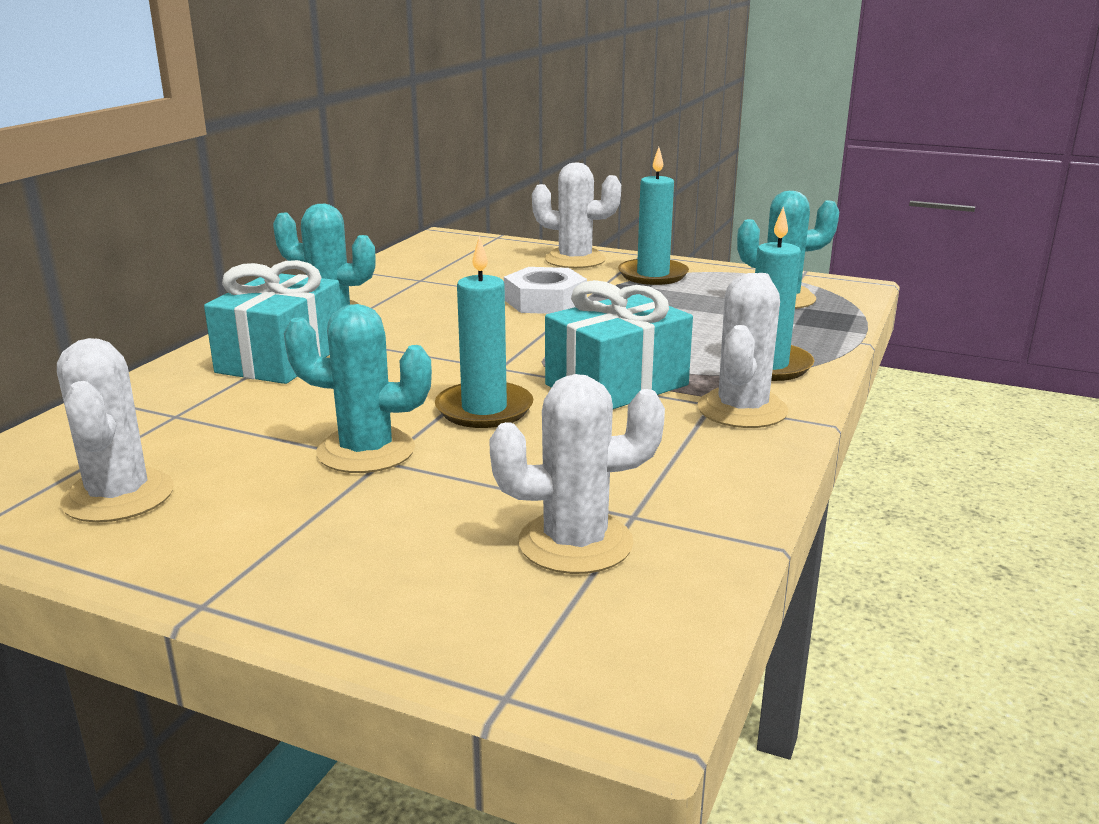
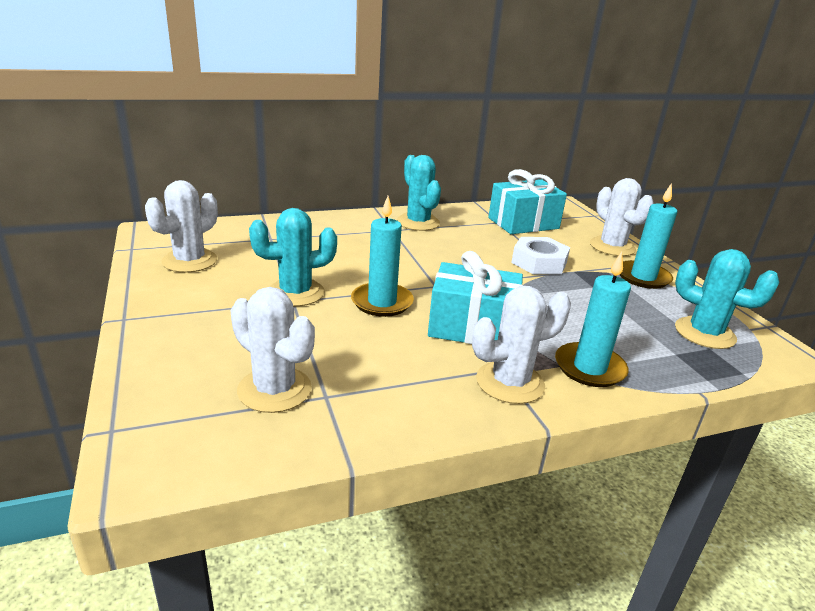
camera: 45 degrees right, 5 degrees up
(281, 358) = (356, 233): turquoise gift -> turquoise gift (523, 223)
(366, 451) = (296, 293): turquoise cactus -> turquoise cactus turned 75 degrees counterclockwise

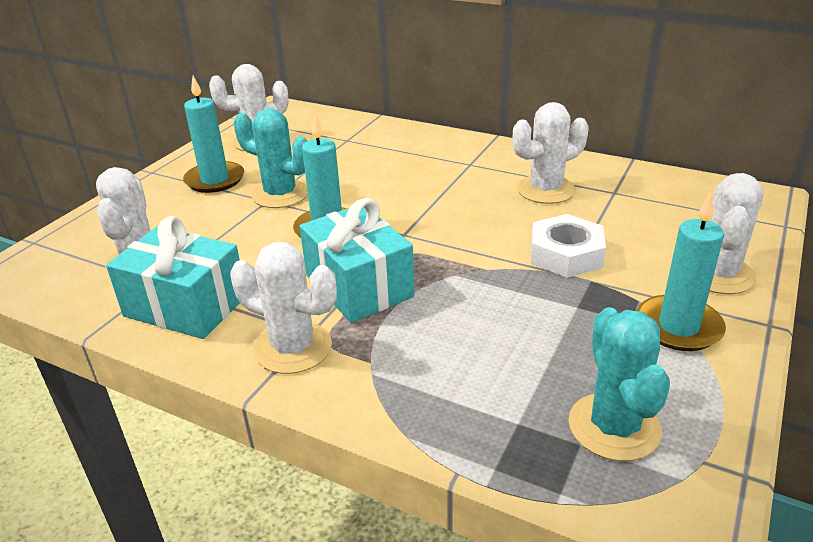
camera: 50 degrees right, 5 degrees up
(418, 222) = (512, 164): turquoise cactus -> none
(464, 231) = (546, 190): none -> white cactus
(523, 223) = (644, 203): turquoise gift -> turquoise gift (186, 306)
(589, 368) = (389, 379): turquoise candle -> turquoise candle (215, 180)

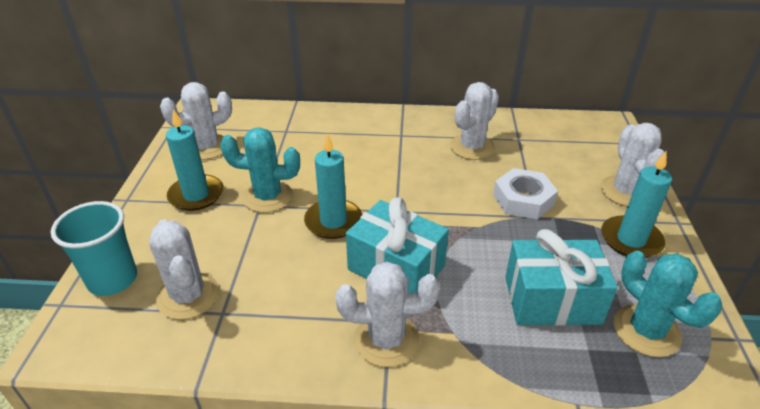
camera: 25 degrees left, 5 degrees up
(89, 233) = (113, 280): none -> turquoise cup
(186, 306) = (266, 328): turquoise gift -> turquoise gift (552, 300)

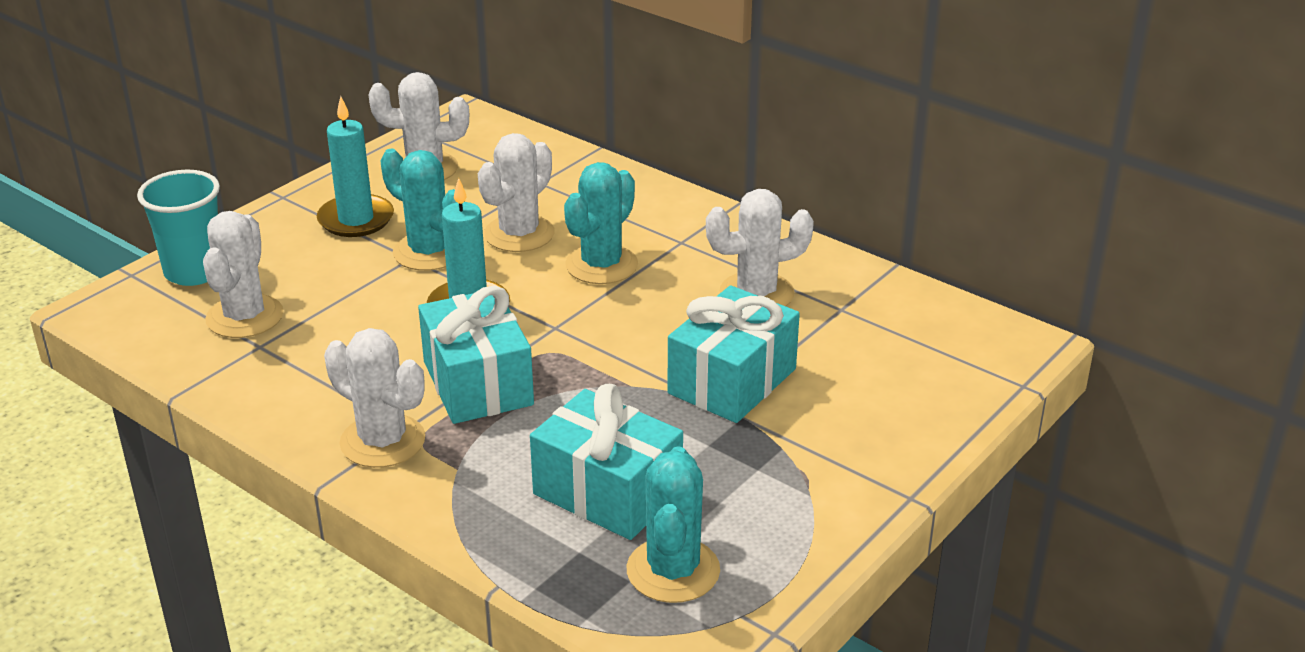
camera: 35 degrees right, 5 degrees down
(377, 164) = (601, 265): none -> turquoise cactus
(523, 199) = (732, 381): white nut -> turquoise gift
(625, 191) = (894, 432): white cactus -> white cactus (519, 234)
(631, 240) = (806, 484): turquoise candle -> none

